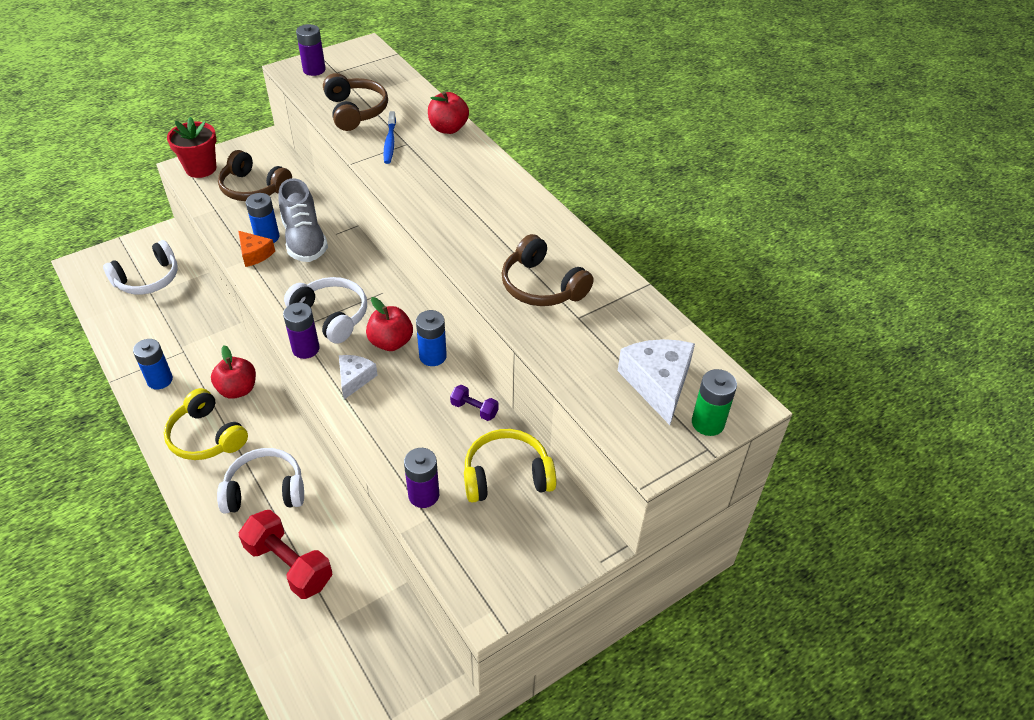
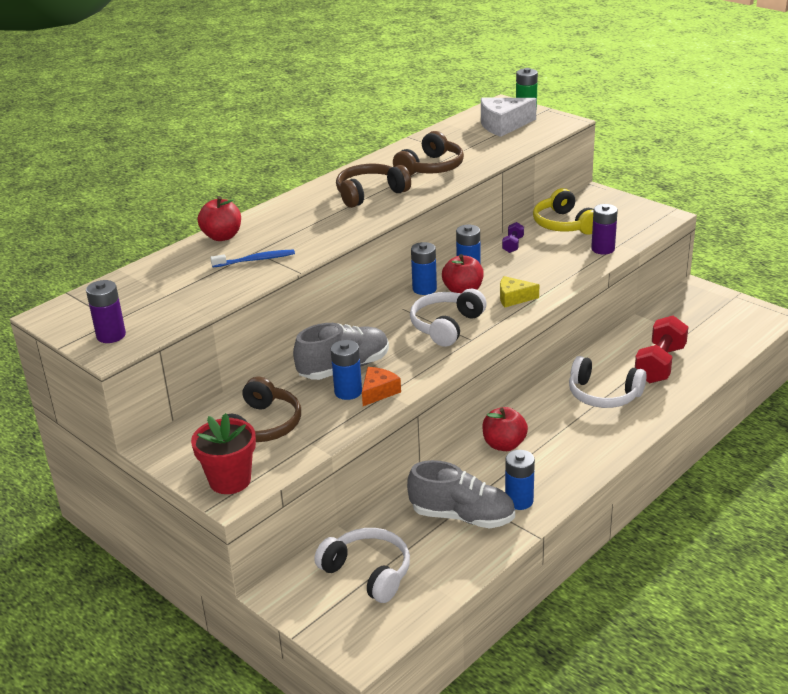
camera: 100 degrees left, 15 degrees down
(167, 341) = (462, 516): none -> grey shoe
(206, 437) = (570, 445): yellow headphones -> none
(265, 490) = (603, 395): white headphones -> white headphones turned 45 degrees counterclockwise
(305, 349) = (494, 328): purple battery -> none
(355, 379) = (514, 298): white cheese -> yellow cheese
(356, 111) = (200, 290): brown headphones -> brown headphones (370, 194)
(411, 314) = (424, 289): none -> blue battery

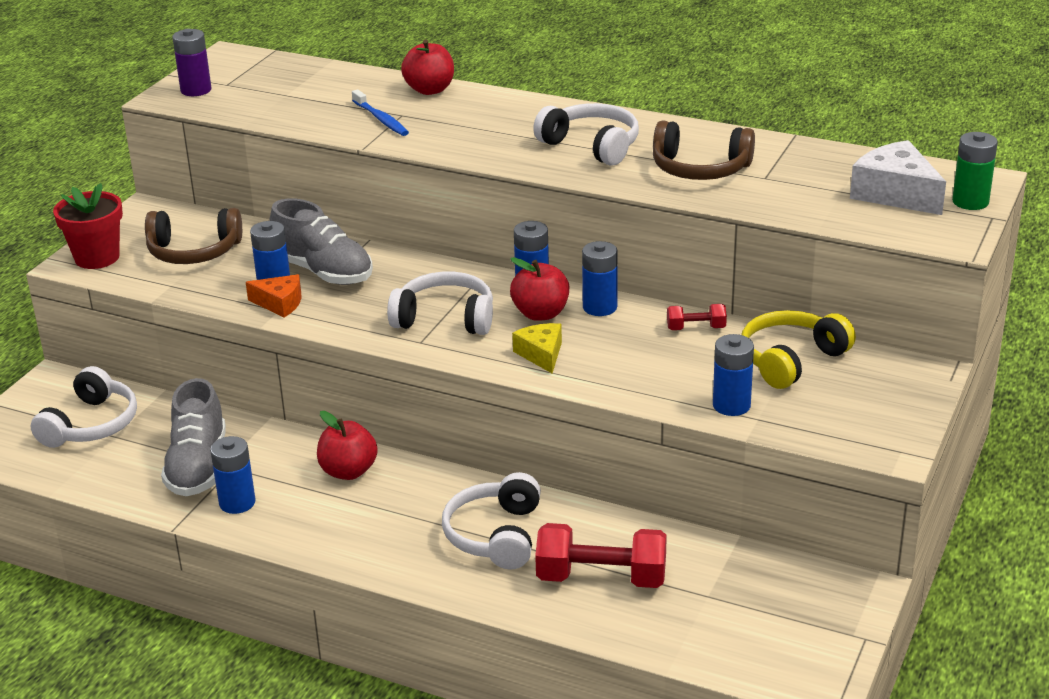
camera: 70 degrees right, 0 degrees up
(370, 194) = (592, 145): brown headphones -> white headphones
(513, 245) = (696, 328): purple dumbbell -> red dumbbell
(603, 249) = (731, 405): purple battery -> blue battery

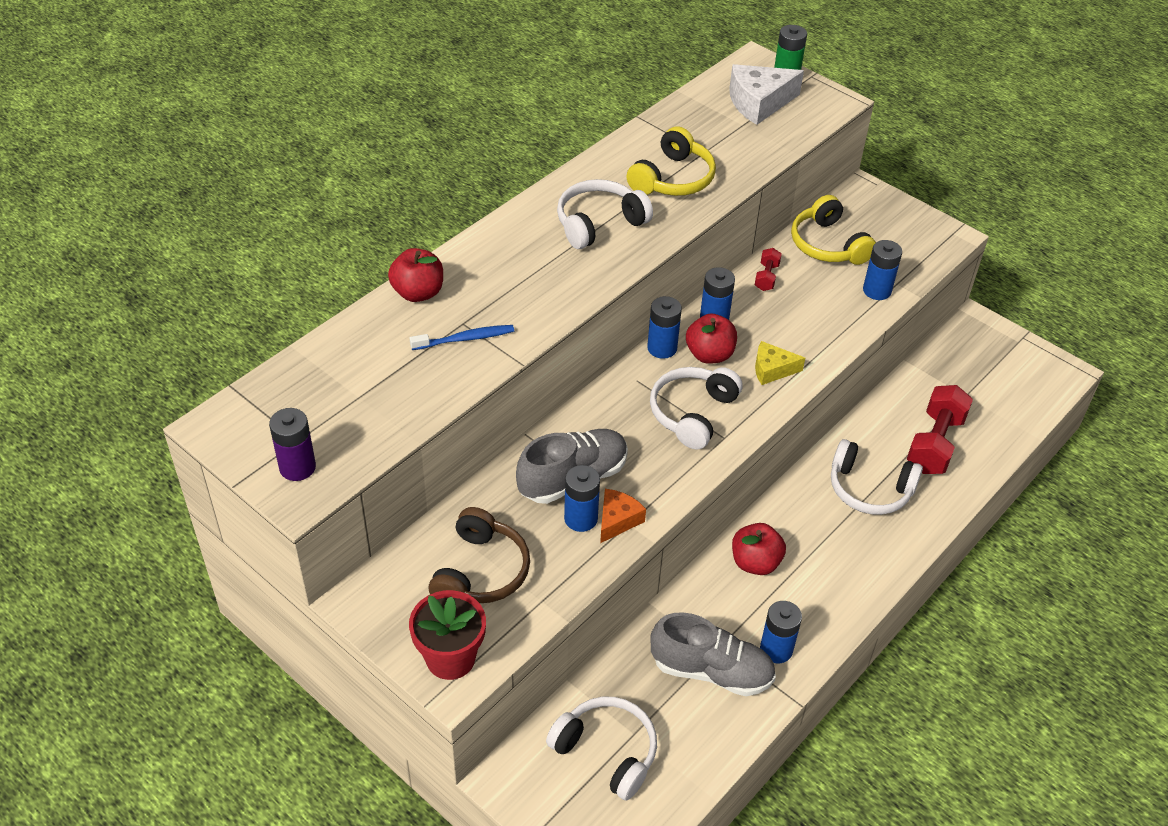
camera: 75 degrees left, 15 degrees up
(700, 169) = (673, 179): brown headphones -> yellow headphones

